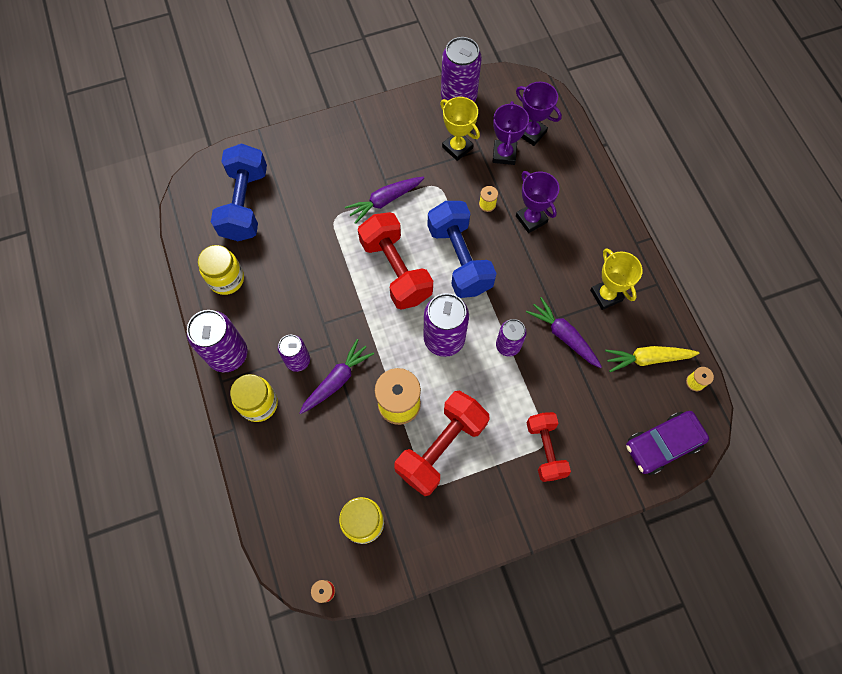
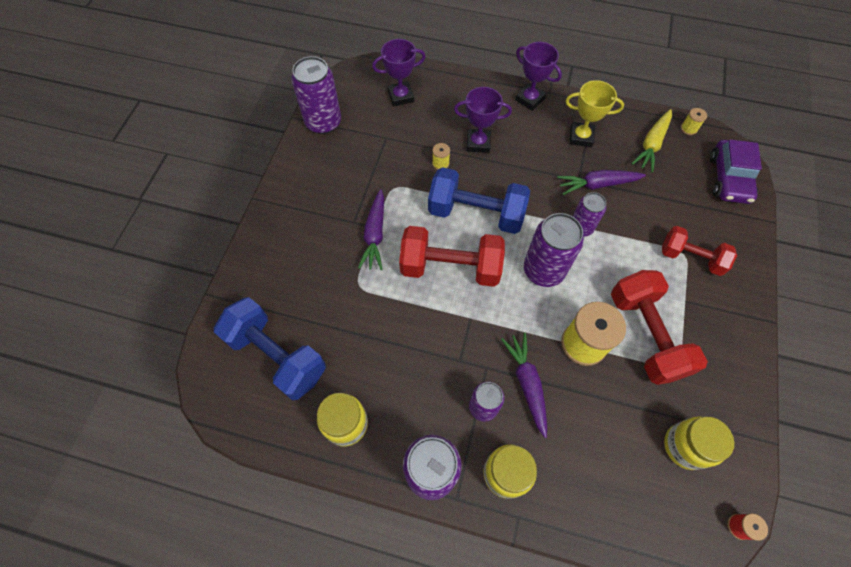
camera: 55 degrees left, 5 degrees down
(457, 148) = (370, 151): yellow trophy -> none
(504, 154) = (404, 125): purple trophy -> purple trophy (529, 99)

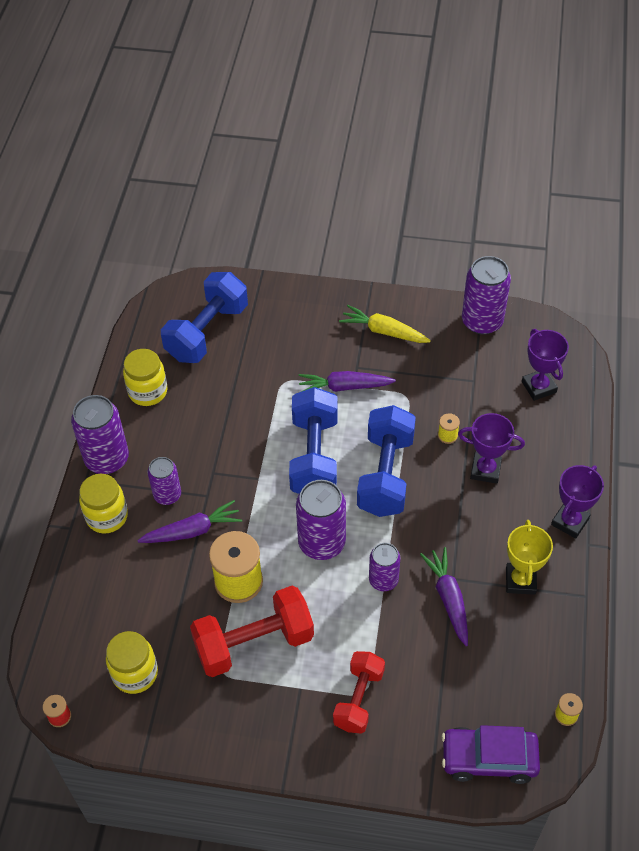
camera: 85 degrees right, 10 degrees down
(450, 267) = (314, 456): red dumbbell -> blue dumbbell
(478, 143) = (485, 470): purple trophy -> purple trophy turned 75 degrees counterclockwise
(652, 144) = (527, 665): yellow carrot -> yellow carrot (384, 331)

